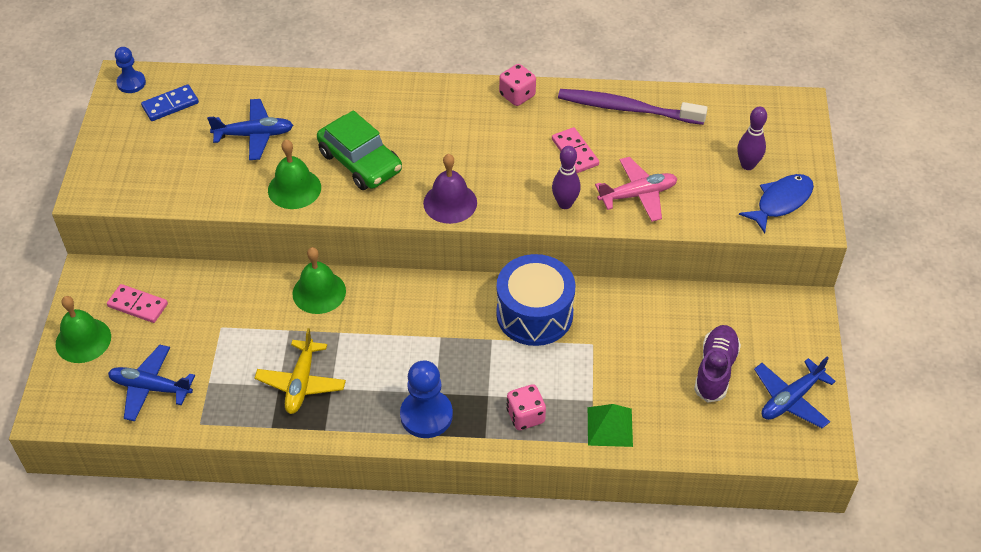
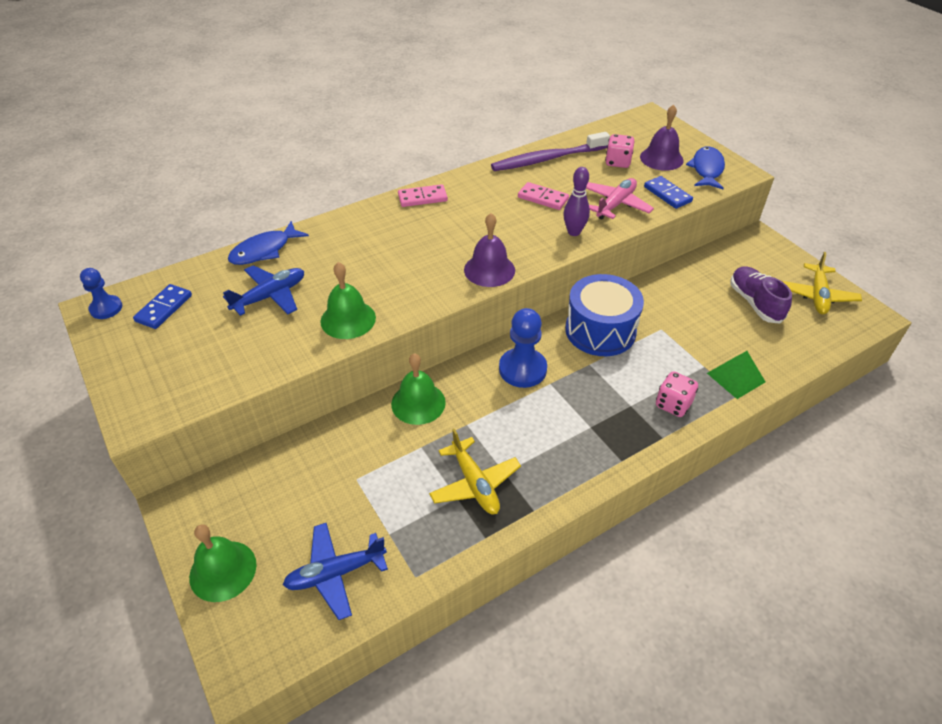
camera: 35 degrees left, 5 degrees down
(138, 305) = (255, 505): pink domino -> pink domino (422, 198)
(285, 86) = (264, 250): none -> blue fish
(360, 162) = (386, 275): green car -> none
(426, 415) = (602, 448): blue pawn -> blue pawn (522, 369)
(517, 95) = (462, 182): pink dice -> pink dice (618, 162)
(703, 209) = (667, 194): none -> blue domino
(747, 165) = (661, 158): purple bowling pin -> purple bell
(791, 399) = (817, 296): blue plane -> yellow plane

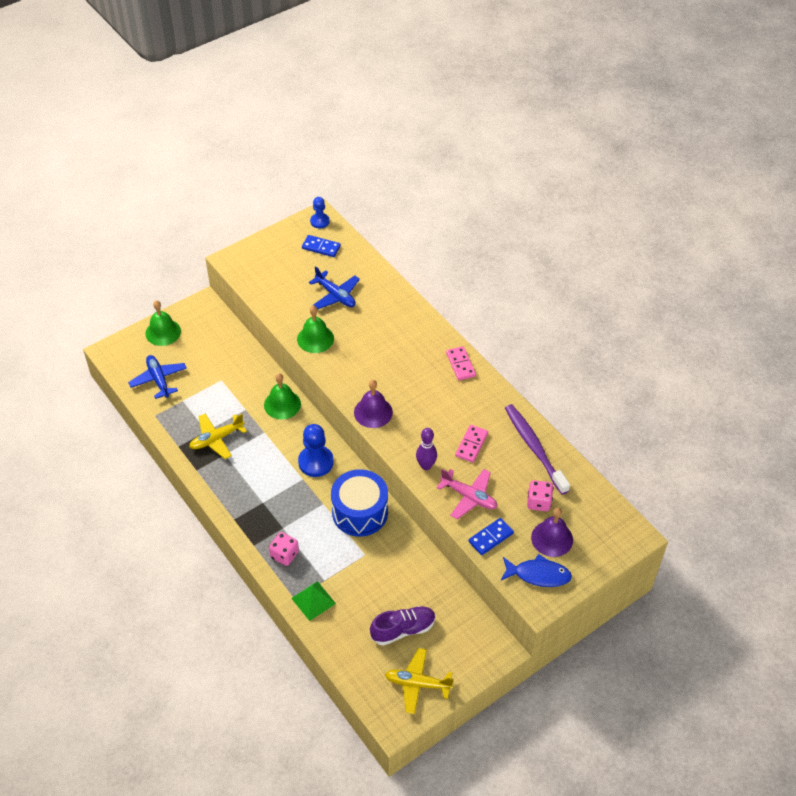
camera: 85 degrees right, 5 degrees up
(264, 250) = (384, 283): blue fish -> none

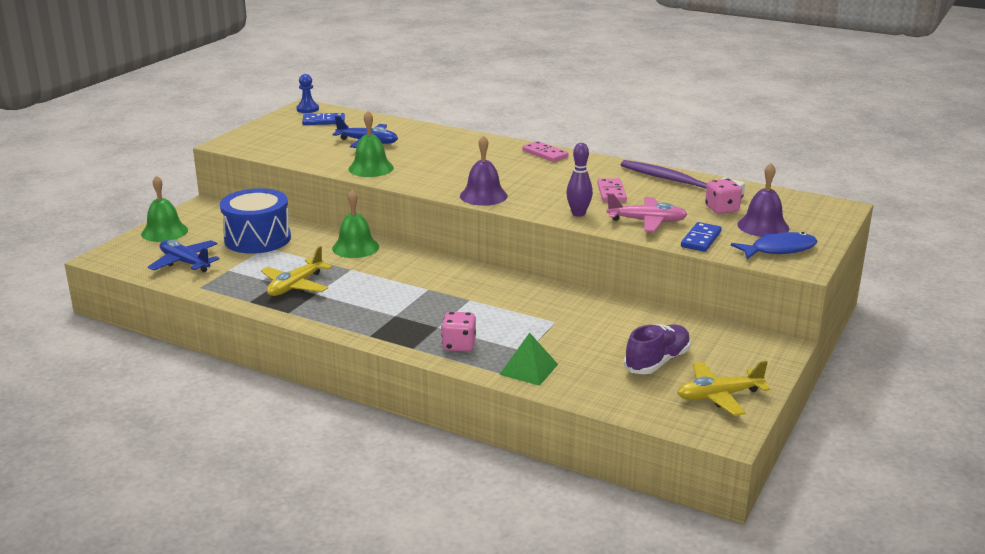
camera: 25 degrees left, 25 degrees down
(316, 462) = (432, 275): blue pawn -> none
(360, 512) = (518, 295): blue drum -> blue drum (257, 239)

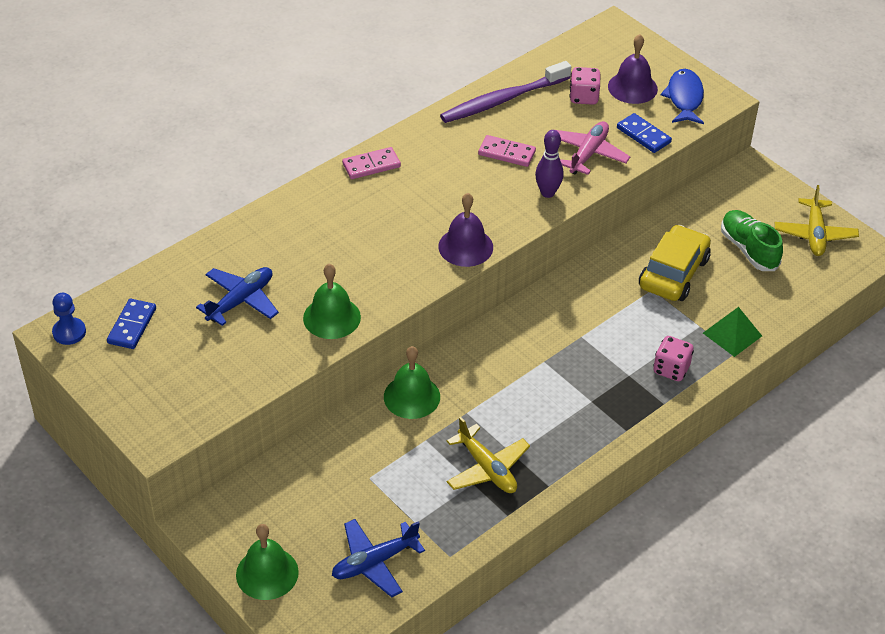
camera: 70 degrees left, 20 degrees up
(257, 239) = (340, 481): blue drum -> none
(586, 329) = (673, 273): none -> yellow car
(657, 362) = (748, 249): purple shoe -> green shoe

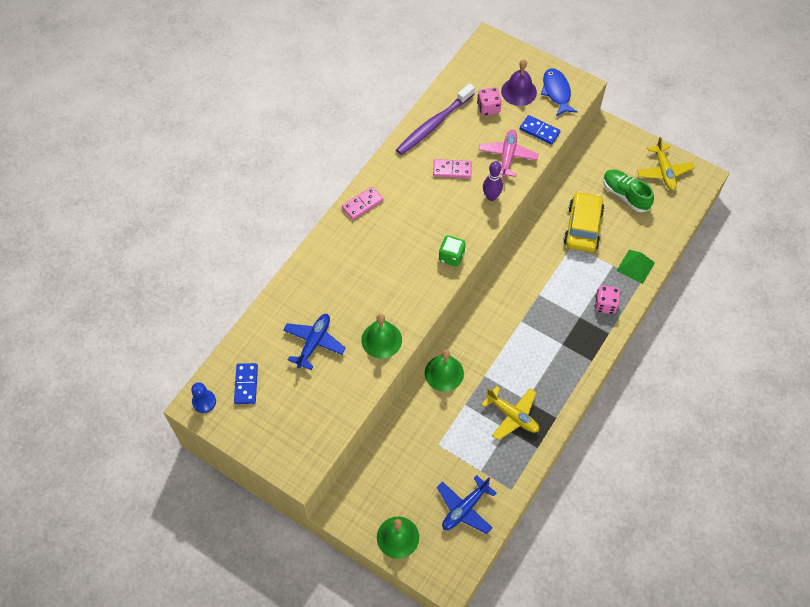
camera: 15 degrees left, 15 degrees up
(465, 247) = (451, 256): purple bell -> green dice

